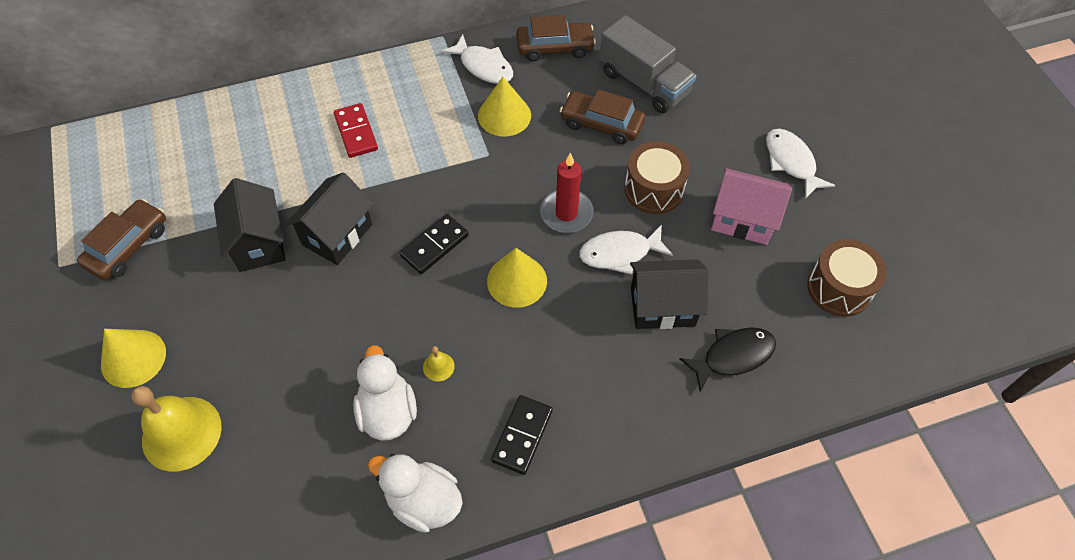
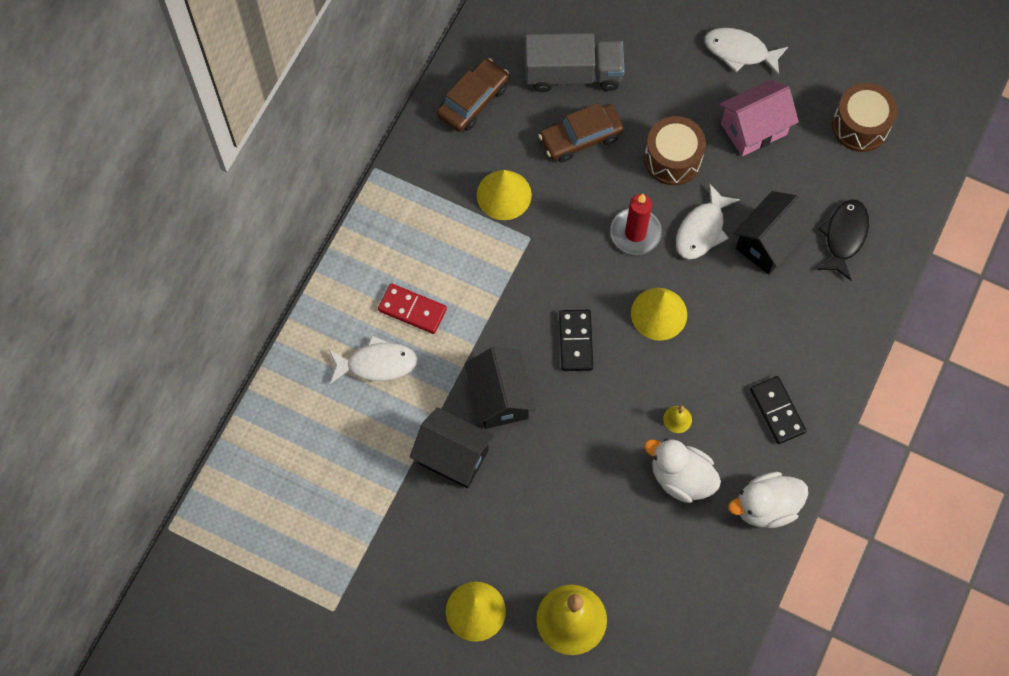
camera: 45 degrees left, 10 degrees up
(128, 246) = (363, 549): brown car -> none
(483, 66) = (439, 166): white fish -> white fish (377, 363)

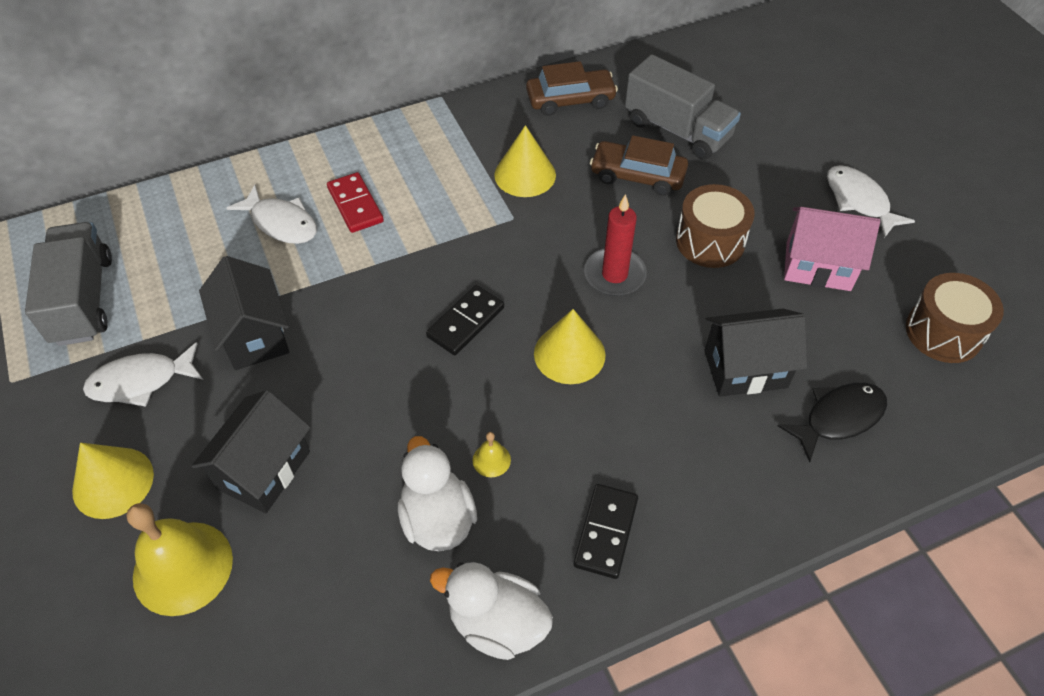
camera: 40 degrees right, 15 degrees down
(310, 524) = (83, 300): none -> grey truck
(500, 398) = (348, 319): black house -> black house (263, 470)
(702, 230) = (684, 314): white fish -> white fish (140, 381)

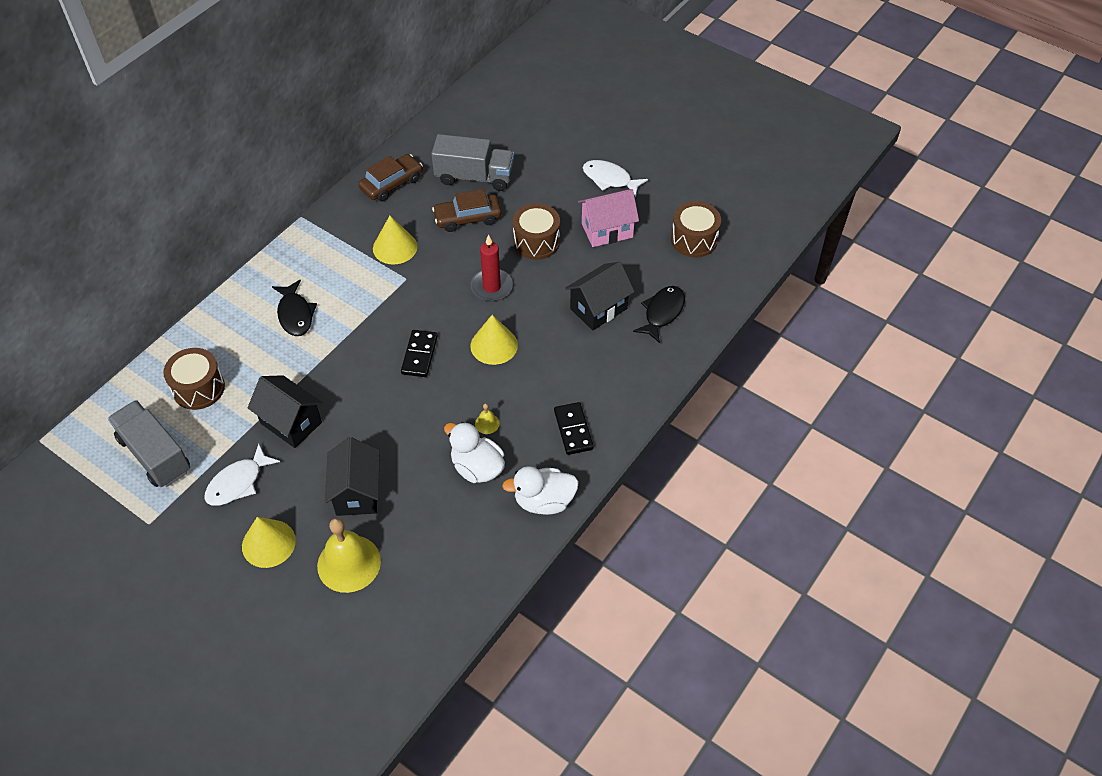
camera: 30 degrees left, 0 degrees up
(188, 243) = (198, 388): none -> brown drum
(281, 223) = (253, 347): white fish -> none
(355, 205) = (295, 314): red domino -> black fish

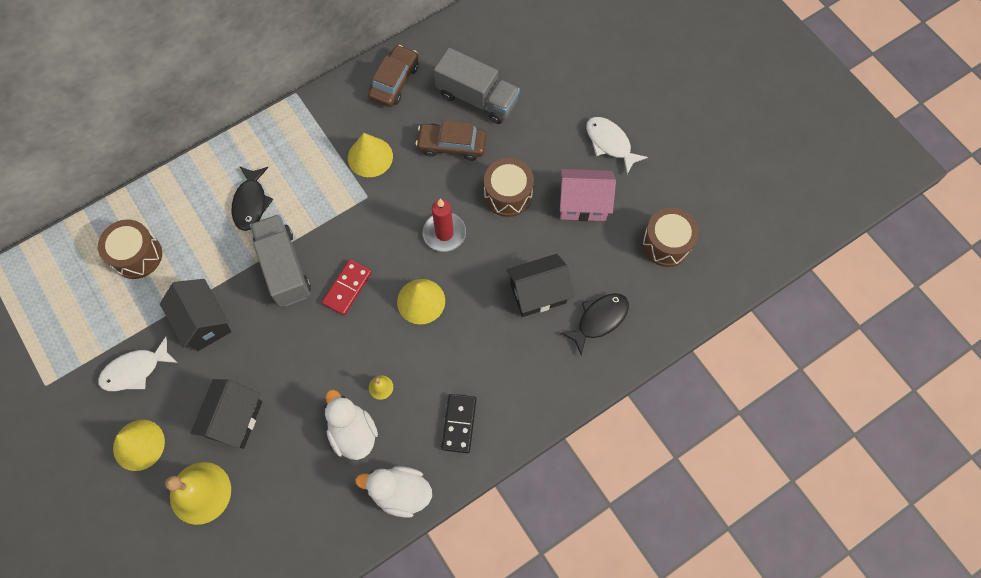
camera: 20 degrees right, 15 degrees up
(155, 454) = (75, 314): grey truck -> grey truck (284, 268)
(392, 184) = (394, 81): brown car -> brown car turned 45 degrees counterclockwise
(419, 355) = (347, 288): black domino -> red domino

